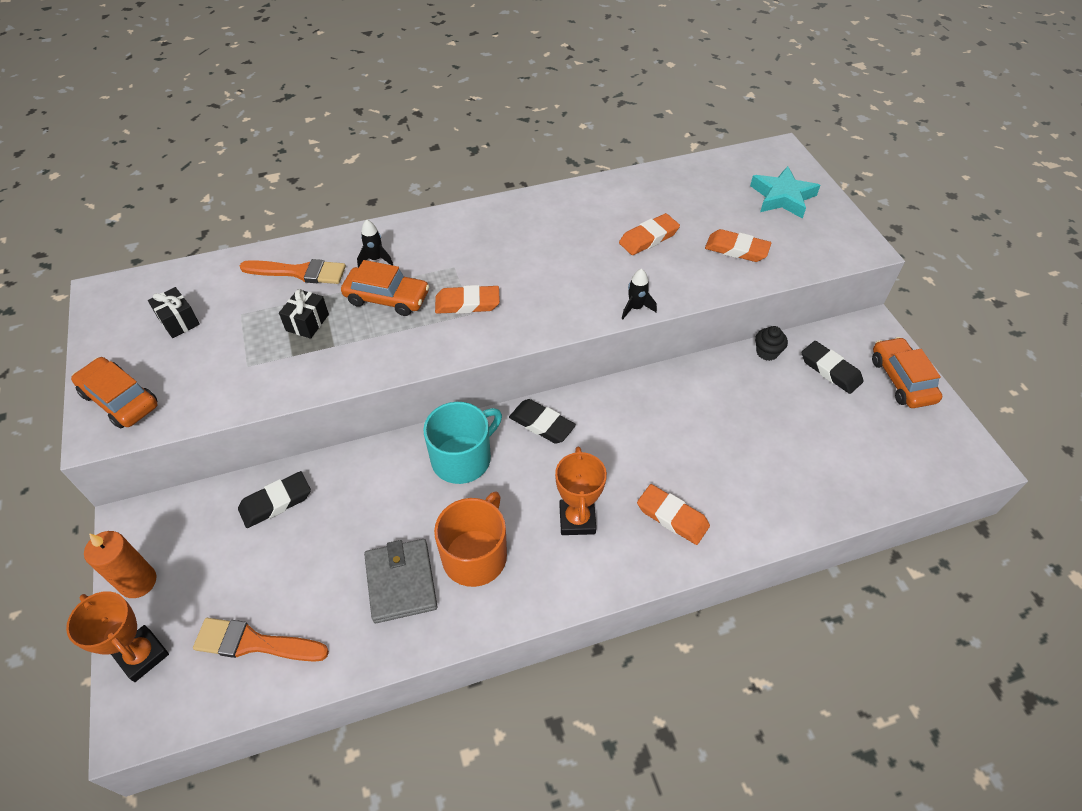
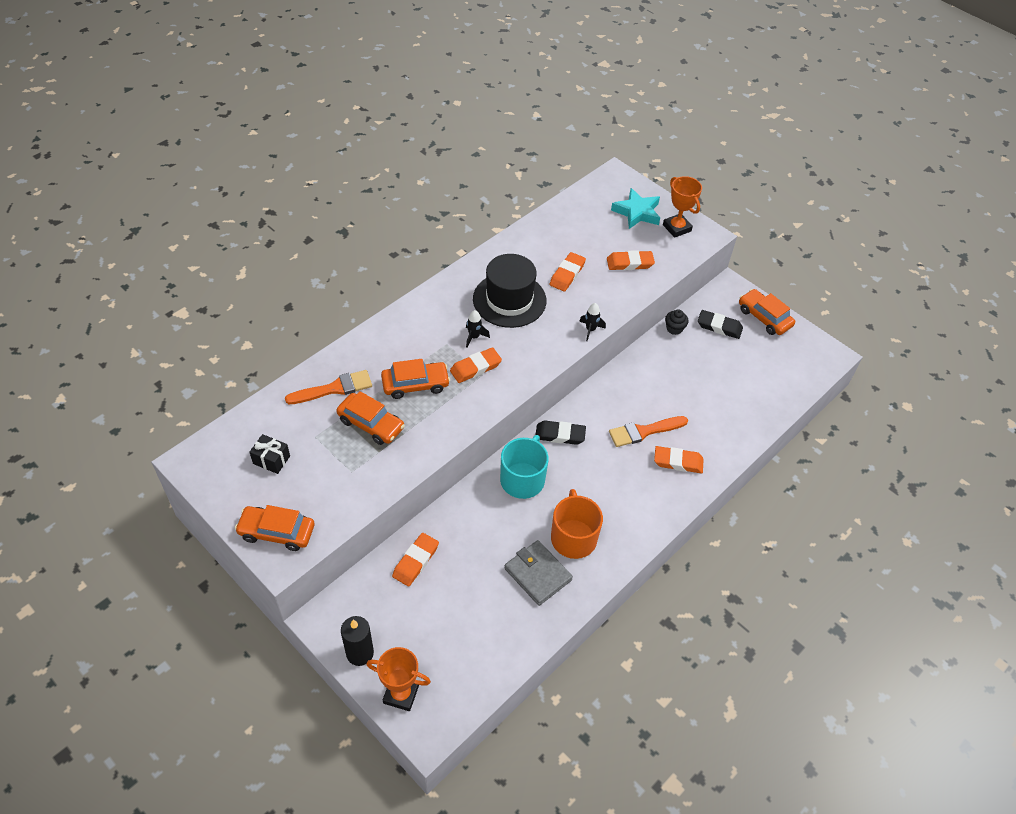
camera: 30 degrees left, 0 degrees up
(138, 582) = (360, 653): orange candle -> black candle
(254, 643) = (470, 652): orange brush -> orange brush (644, 431)
(276, 502) = (415, 561): black eraser -> orange eraser
(307, 322) = (371, 424): black gift -> orange car
(375, 259) = (384, 358): black rocket -> black rocket (474, 337)
(559, 244) = (509, 300): none -> black hat
(577, 519) = (622, 488): orange trophy -> orange trophy (677, 228)

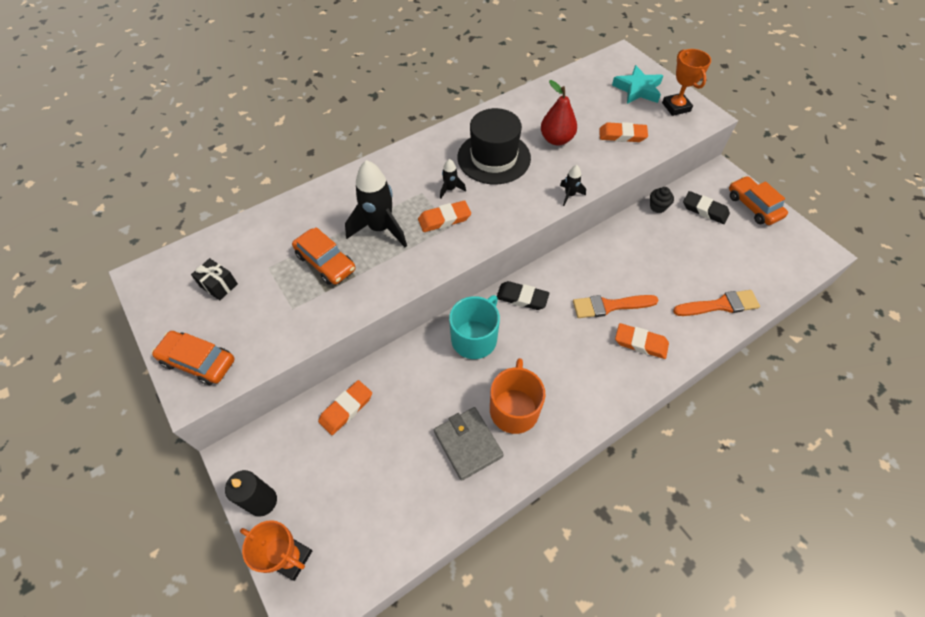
camera: 15 degrees right, 5 degrees up
(334, 388) = (301, 223): orange brush -> orange brush (720, 305)
(415, 384) = (380, 228): orange car -> black rocket
(567, 274) = (556, 139): orange eraser -> red pear

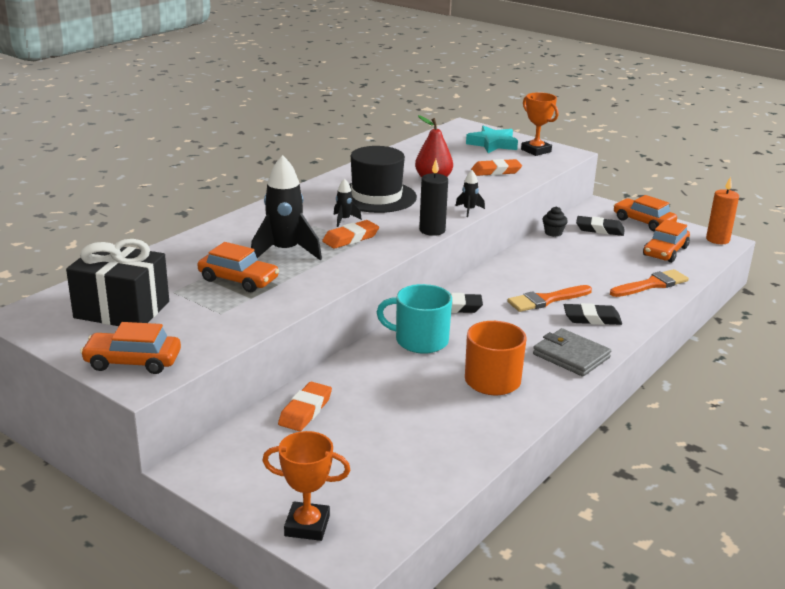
camera: 20 degrees left, 30 degrees down
(219, 285) = (122, 310): black gift -> black gift, size x2.12
(262, 501) = (246, 493): black candle -> black candle (432, 230)
(468, 444) = (458, 411): grey wallet -> grey wallet (571, 356)
(475, 338) = (420, 340): turquoise mug -> turquoise mug turned 90 degrees counterclockwise
(640, 343) = (592, 318): orange eraser -> black eraser
(755, 257) = (665, 251): none -> orange car
(818, 249) = (717, 240): none -> orange candle

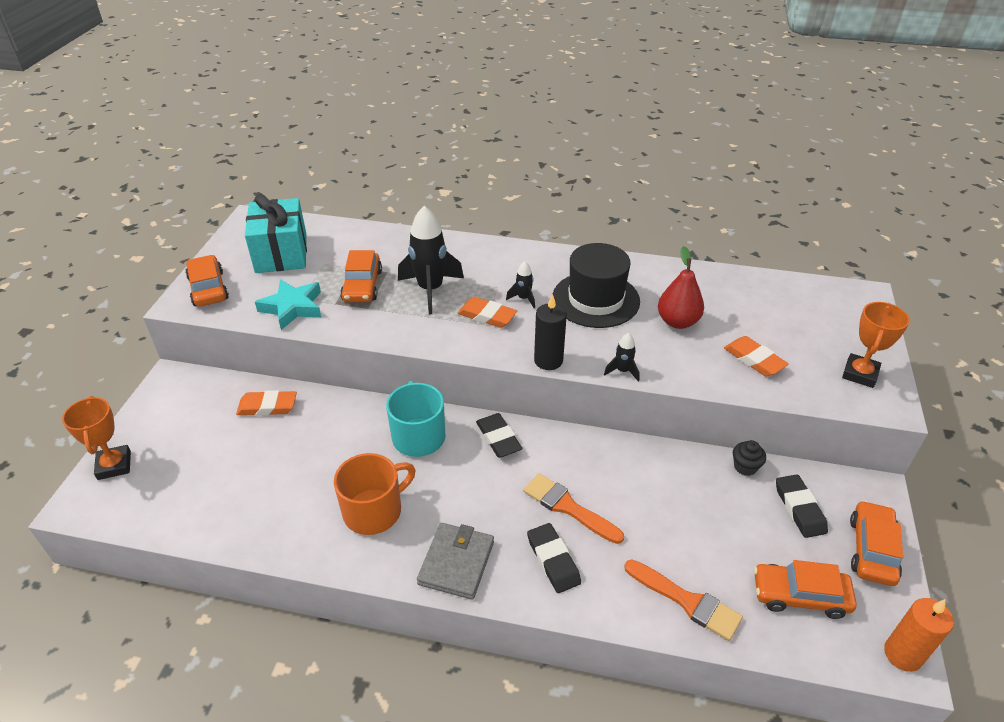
camera: 65 degrees right, 15 degrees up
(122, 310) = (281, 253): black gift -> turquoise gift
(492, 144) = (835, 333): turquoise star -> turquoise star (292, 307)

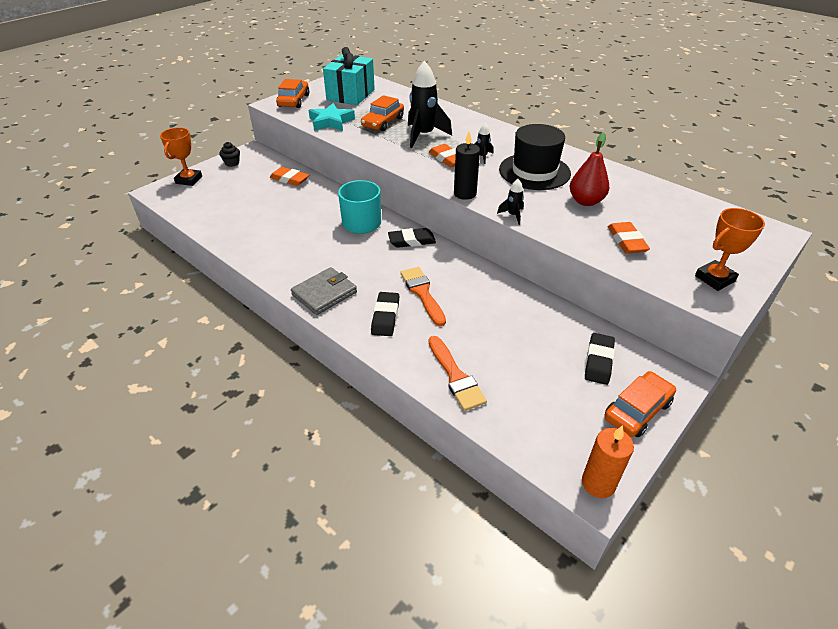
camera: 30 degrees right, 0 degrees up
(374, 510) = (301, 249): orange mug -> none
(498, 438) = (412, 241): black eraser -> black eraser turned 75 degrees clockwise
(745, 467) = (578, 320): black cupcake -> black cupcake (232, 163)
(800, 595) = (546, 411): orange car -> none

